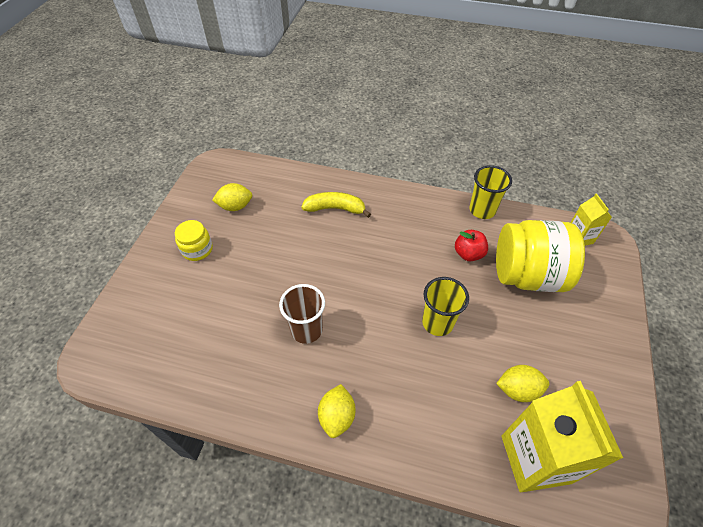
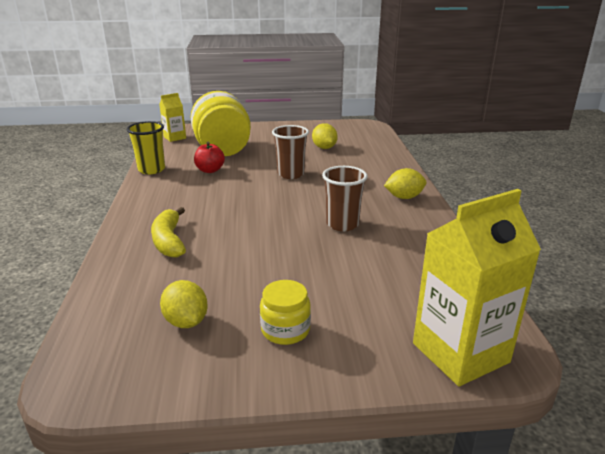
camera: 110 degrees left, 25 degrees down
(437, 323) = (290, 174): yellow cup -> brown cup
(535, 459) = (365, 142): yellow carton -> yellow carton (460, 353)

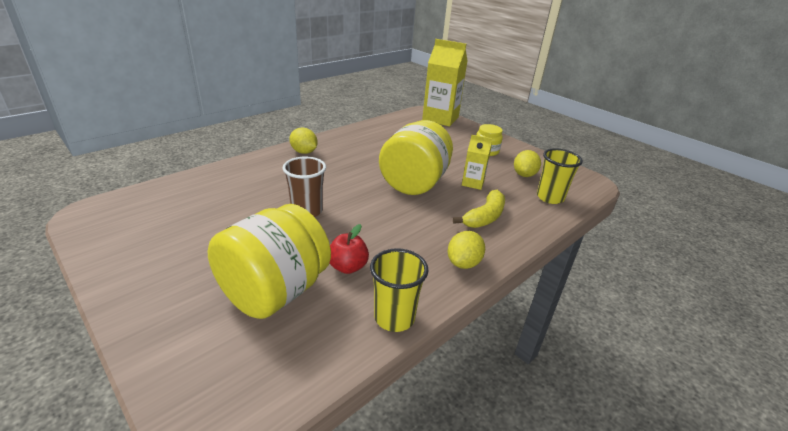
camera: 130 degrees left, 5 degrees up
(122, 306) = (550, 197): none -> yellow cup
(175, 137) = (254, 388): yellow carton -> yellow carton (473, 183)
(273, 231) = (414, 183): none -> yellow jar
(324, 148) = (208, 217): yellow lemon -> yellow lemon (463, 263)
(342, 224) = (373, 163): brown cup -> none

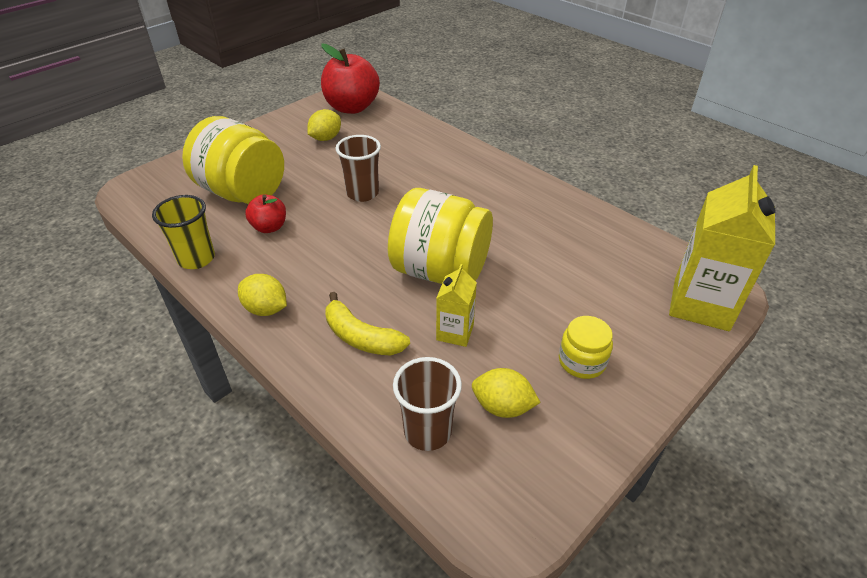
camera: 90 degrees right, 10 degrees up
(125, 213) = (352, 107): none -> red apple
(304, 152) = (496, 175): yellow lemon -> yellow lemon (326, 138)
(550, 197) = (427, 431): yellow cup -> brown cup

